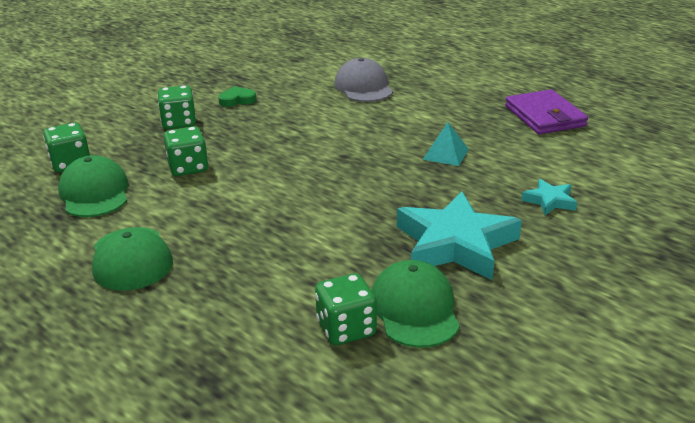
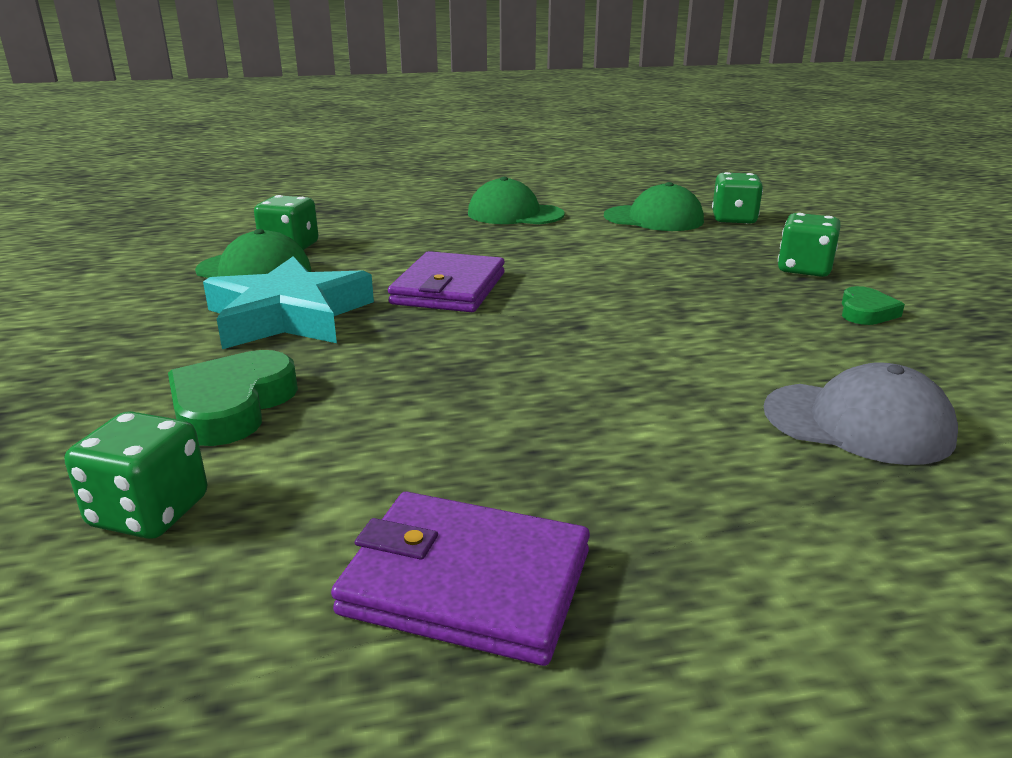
camera: 125 degrees right, 5 degrees down
(188, 168) = (661, 253): green dice -> green dice (149, 512)
(342, 212) = (449, 288): none -> purple wallet
(445, 154) = (480, 390): turquoise pyramid -> none
(549, 201) = (232, 406): turquoise star -> green heart

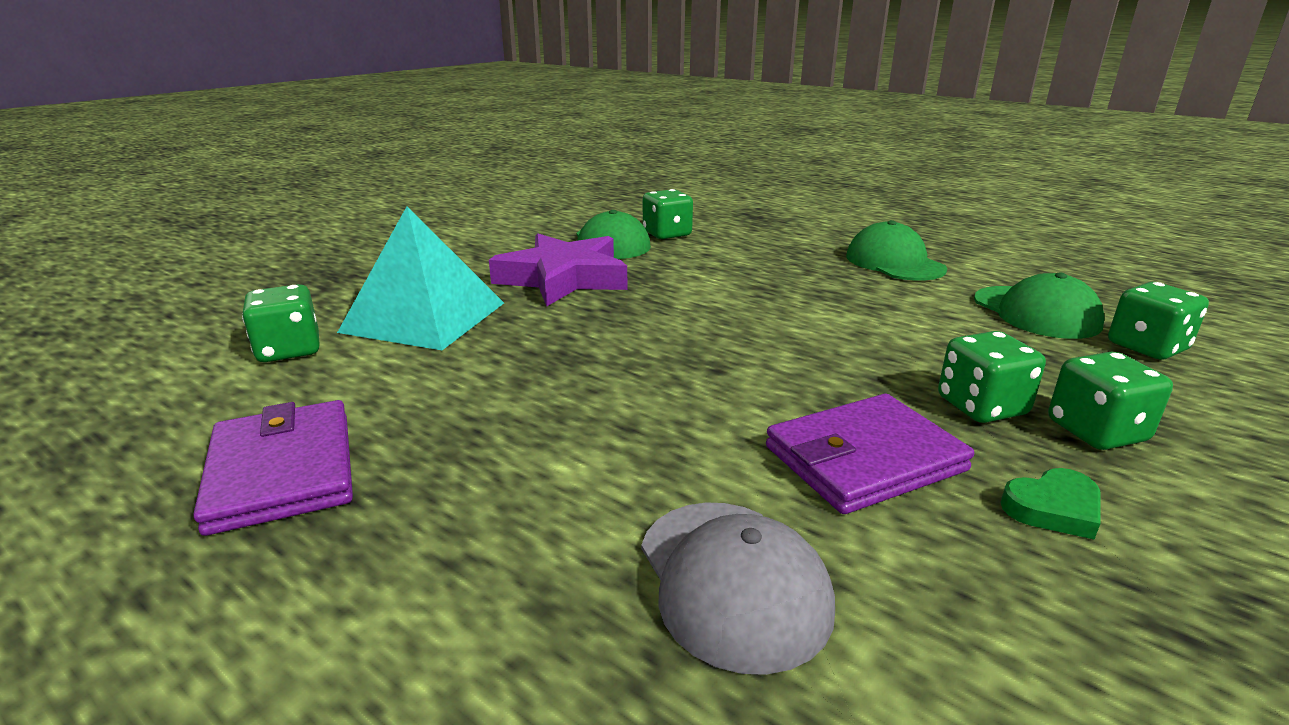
camera: 50 degrees right, 0 degrees up
(232, 406) = (424, 317): green heart -> turquoise pyramid
(288, 316) = (563, 278): turquoise star -> purple star
(449, 288) = (694, 301): purple wallet -> purple wallet (864, 459)
(743, 279) = (981, 406): none -> green dice

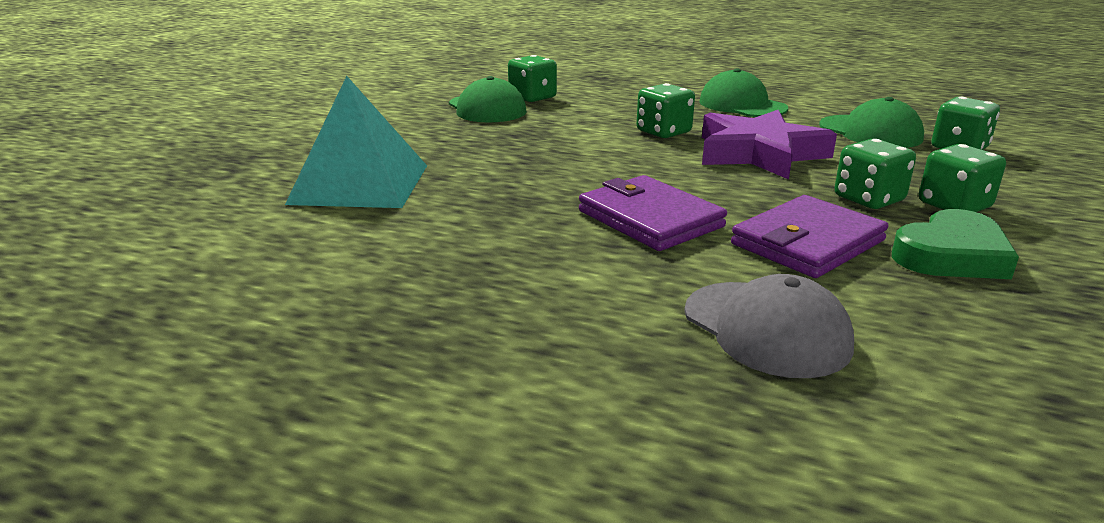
camera: 15 degrees left, 0 degrees up
(282, 471) = (338, 312): purple wallet -> purple wallet (650, 219)
(289, 350) = (250, 223): green dice -> green dice (663, 132)
(563, 278) = (466, 141): purple star -> purple star (759, 153)
(1053, 508) = (951, 255): green heart -> green heart, size x1.67

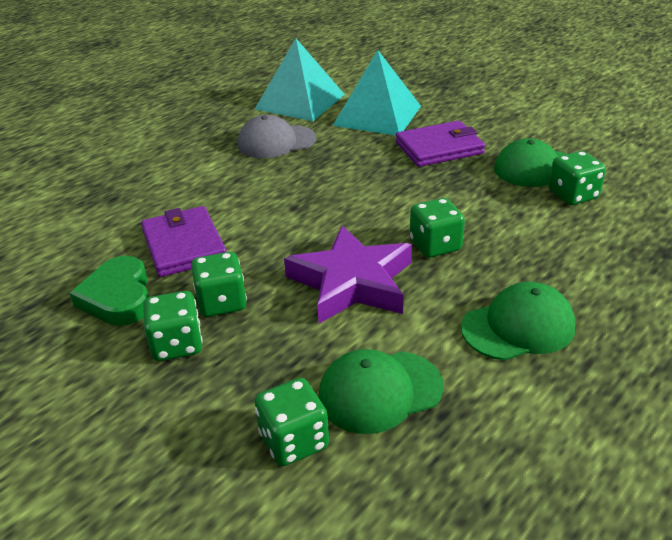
camera: 110 degrees right, 10 degrees up
(299, 247) = (300, 101): none -> turquoise pyramid
(650, 219) = (261, 197): purple wallet -> purple wallet (439, 148)
(766, 328) = (120, 201): grey cap -> grey cap (276, 142)

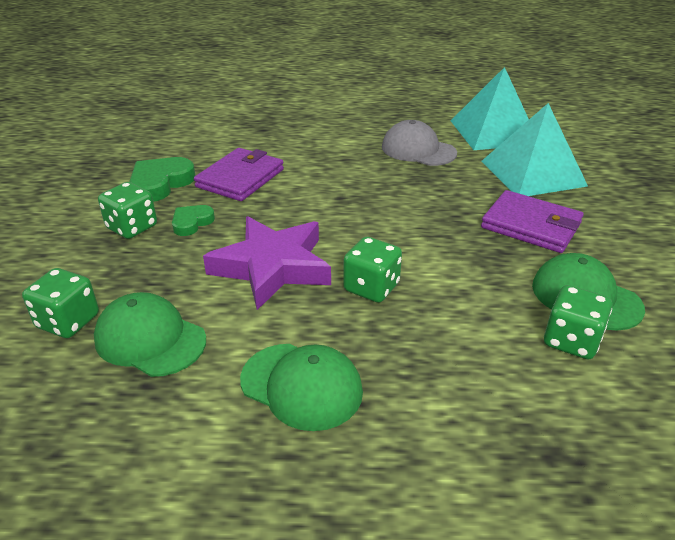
camera: 50 degrees right, 0 degrees up
(222, 302) = (192, 223): green dice -> green heart

